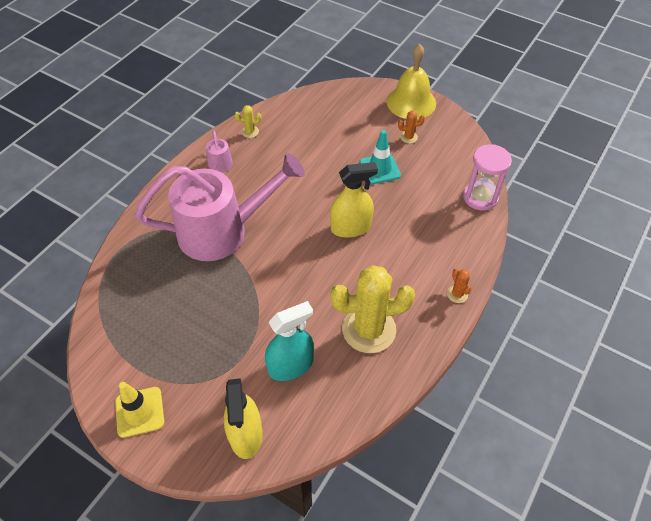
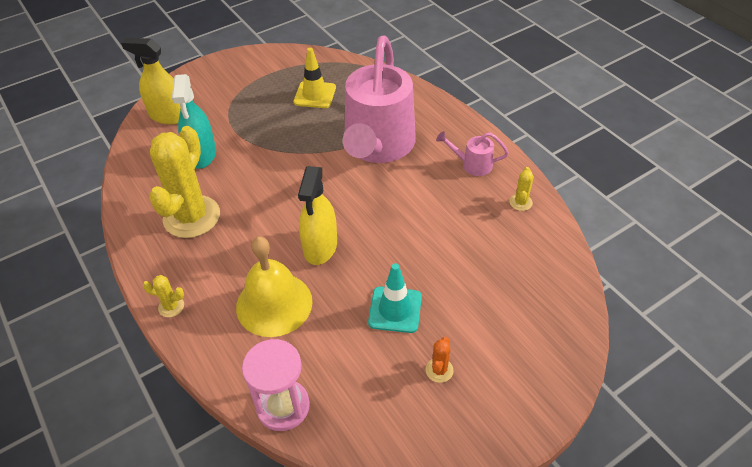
camera: 115 degrees right, 5 degrees down
(139, 412) = (233, 69): yellow traffic cone -> yellow traffic cone (315, 95)
(411, 102) = (516, 409): yellow bell -> yellow bell (274, 304)
(457, 294) = (171, 306): orange cactus -> yellow cactus

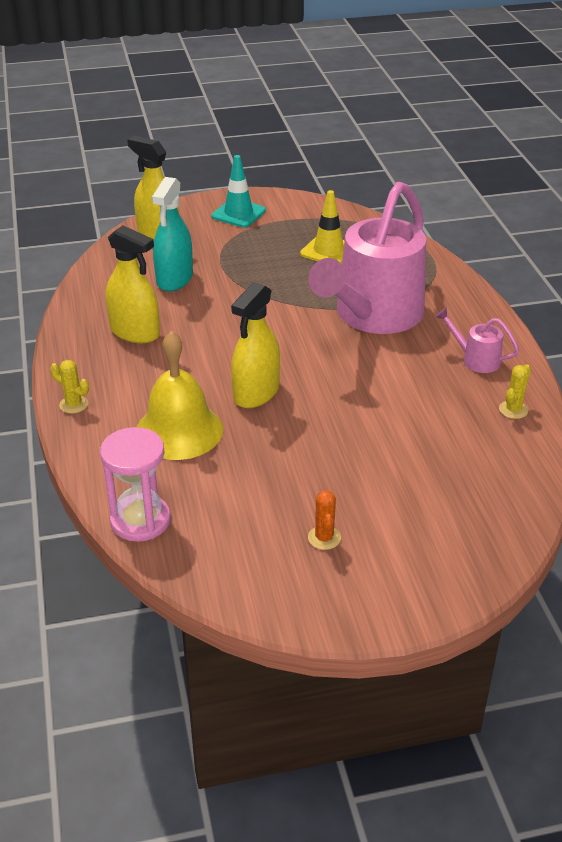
camera: 20 degrees right, 10 degrees down
(191, 217) = (135, 332): yellow cactus -> yellow spray bottle
(395, 309) = (306, 471): turquoise traffic cone -> turquoise traffic cone (238, 213)
(439, 370) = (324, 538): orange cactus -> orange cactus turned 45 degrees counterclockwise

